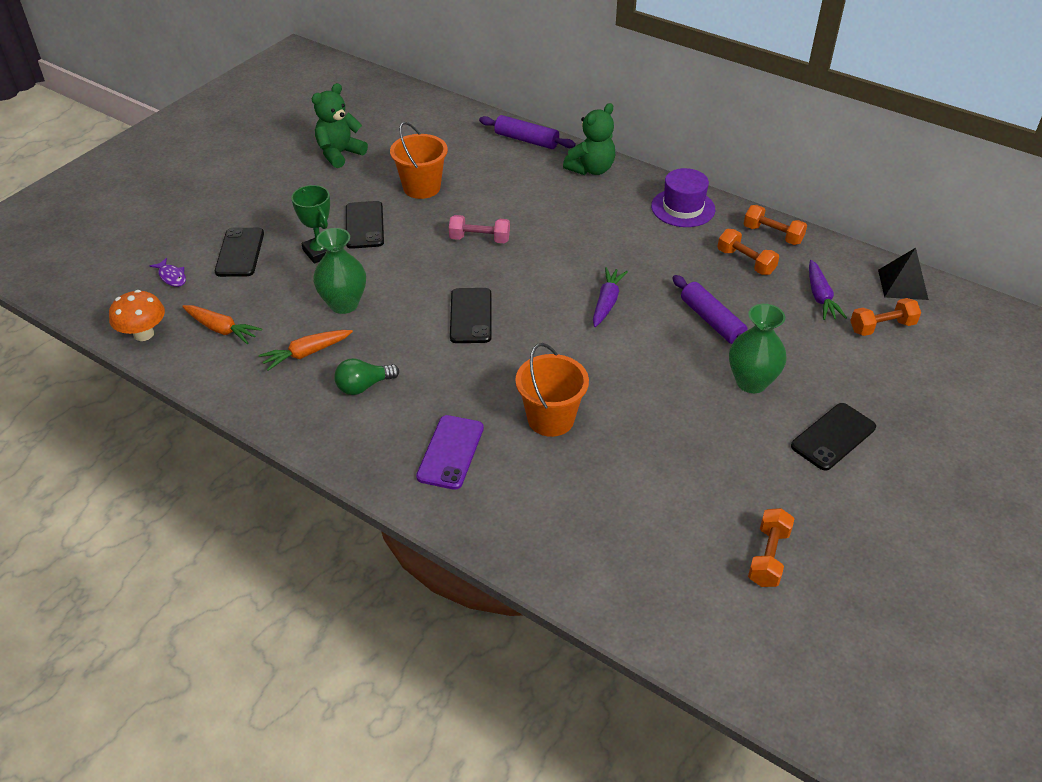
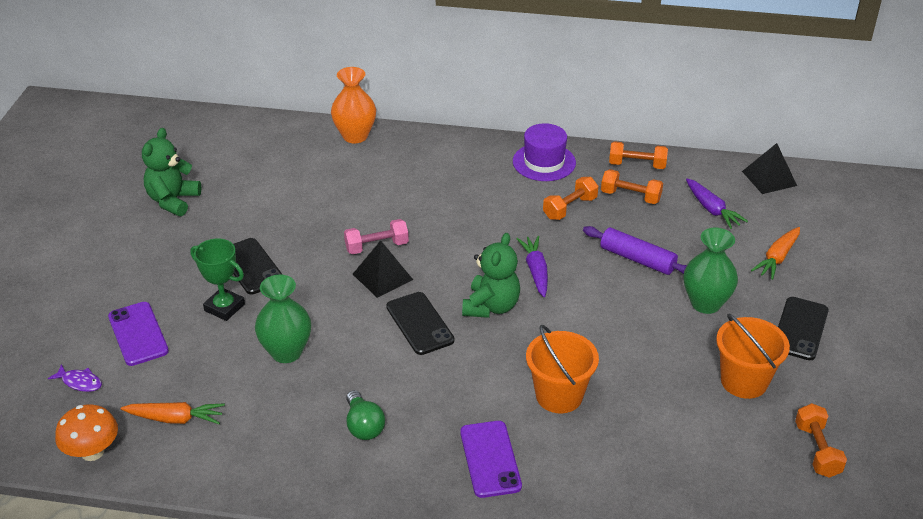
camera: 25 degrees left, 5 degrees down
(240, 252) = (138, 334): black phone -> purple phone
(306, 353) = (283, 413): orange carrot -> orange carrot (777, 258)
(364, 386) = (363, 426): green light bulb -> green light bulb turned 60 degrees counterclockwise
(421, 187) = (283, 212): orange bucket -> orange bucket (744, 381)
(467, 266) = (382, 277): none -> black pyramid
(526, 140) = (355, 136): purple rolling pin -> orange vase
(591, 169) = (436, 148): green teddy bear -> green teddy bear (491, 306)
(882, 327) = (776, 221): orange dumbbell -> orange dumbbell (570, 208)

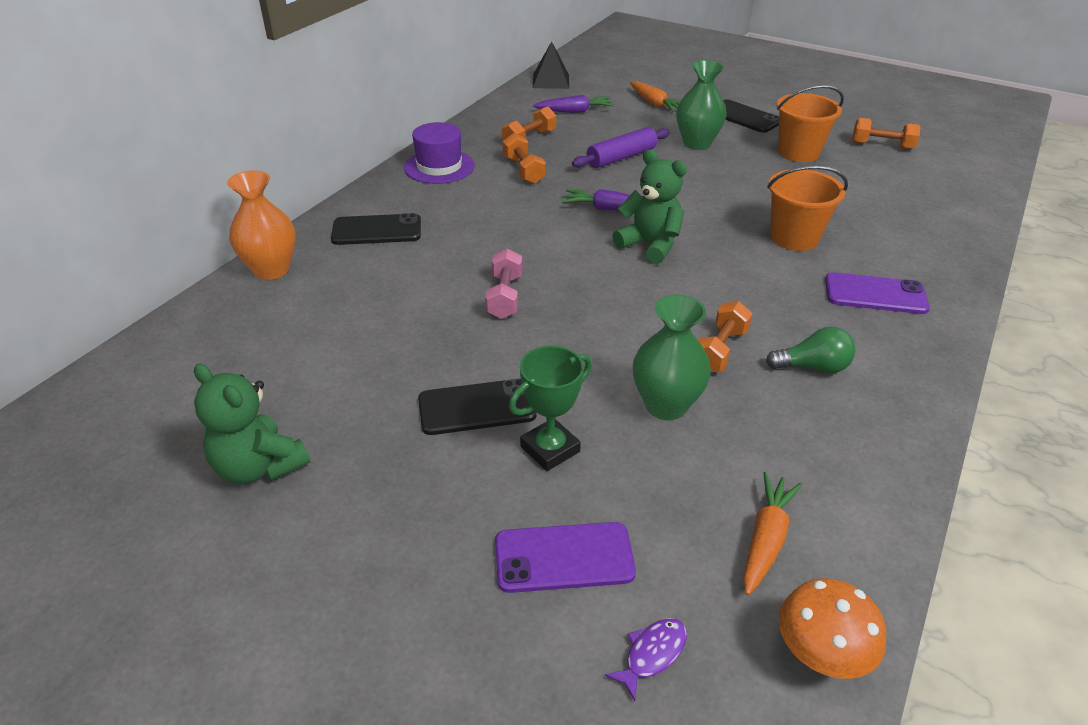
camera: 70 degrees left, 0 degrees up
(382, 277) = (562, 303): black pyramid -> none
(420, 323) = (657, 294): black phone -> black phone (377, 230)
(637, 165) = (485, 125): orange dumbbell -> orange dumbbell (719, 350)

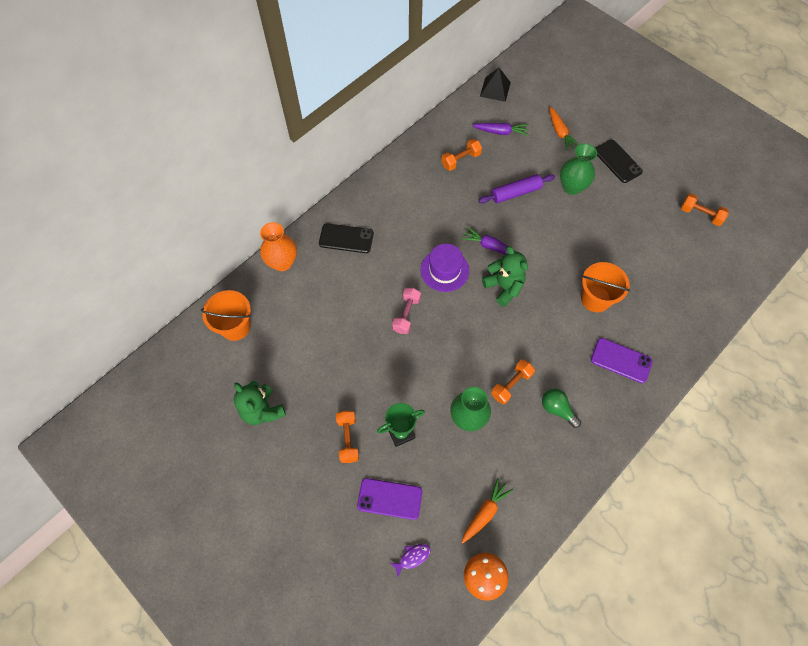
camera: 15 degrees right, 25 degrees up
(439, 166) = (395, 180): purple hat -> purple hat (444, 270)
(477, 407) = (372, 396): black phone -> none
(523, 170) = (448, 195): orange dumbbell -> orange dumbbell (348, 439)
(798, 152) = (638, 211): orange bucket -> orange bucket (235, 326)
(812, 367) = (557, 409): green light bulb -> green light bulb turned 150 degrees counterclockwise

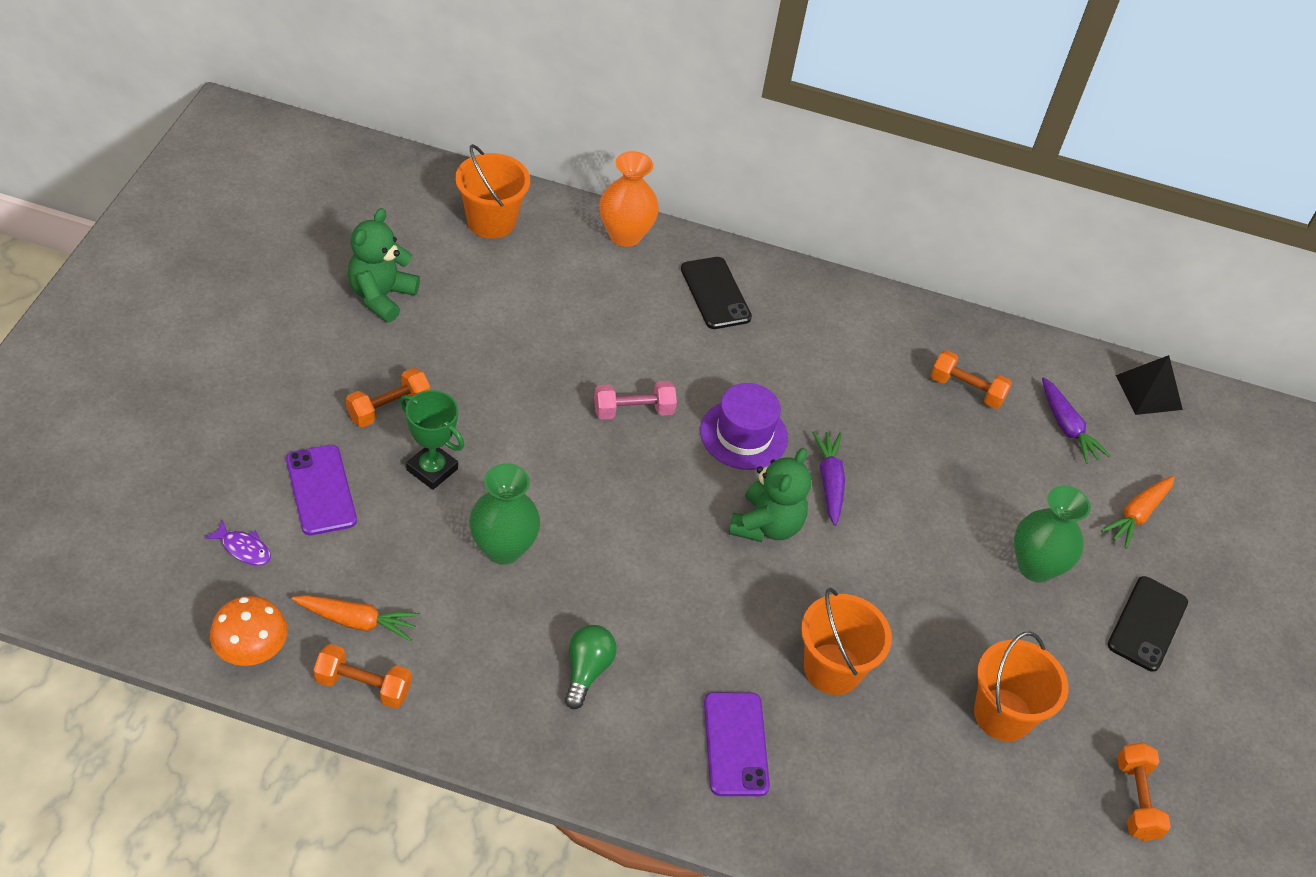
camera: 55 degrees right, 15 degrees down
(511, 385) = (593, 590): orange dumbbell -> orange dumbbell (363, 686)
(515, 193) = (960, 486): purple rolling pin -> none
(643, 242) = (1002, 714): none -> orange bucket

